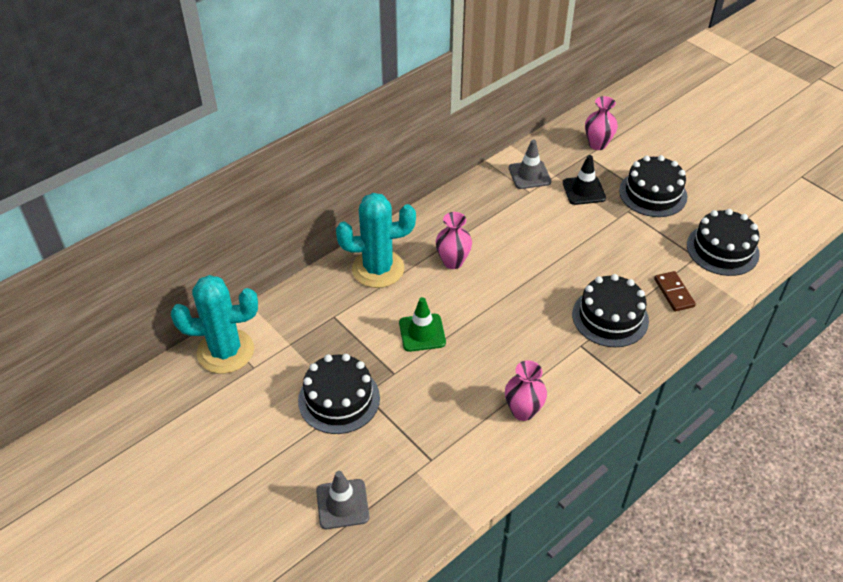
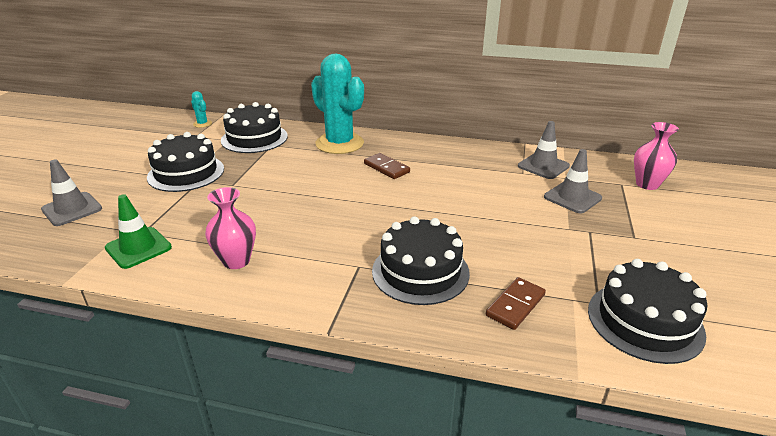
camera: 55 degrees right, 15 degrees down
(225, 351) = (202, 124): turquoise cactus -> turquoise cactus, size x0.41
(422, 333) = (289, 181): green traffic cone -> green traffic cone (138, 248)
(453, 262) = (386, 168): pink vase -> brown domino
(584, 190) = (572, 198): black traffic cone -> grey traffic cone
(653, 193) = (642, 238): black cake -> black cake (254, 138)

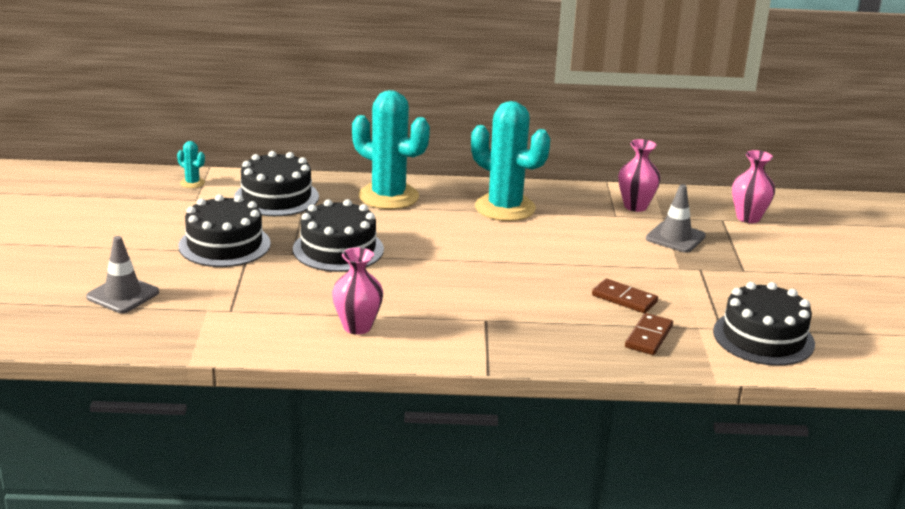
camera: 15 degrees left, 5 degrees down
(138, 248) = (240, 325): green traffic cone -> none
(386, 168) = (461, 221): brown domino -> brown domino (624, 299)
(420, 271) = (549, 318): black cake -> black cake (338, 249)
(429, 159) = (505, 208): none -> turquoise cactus
(543, 166) = (635, 206): grey traffic cone -> pink vase

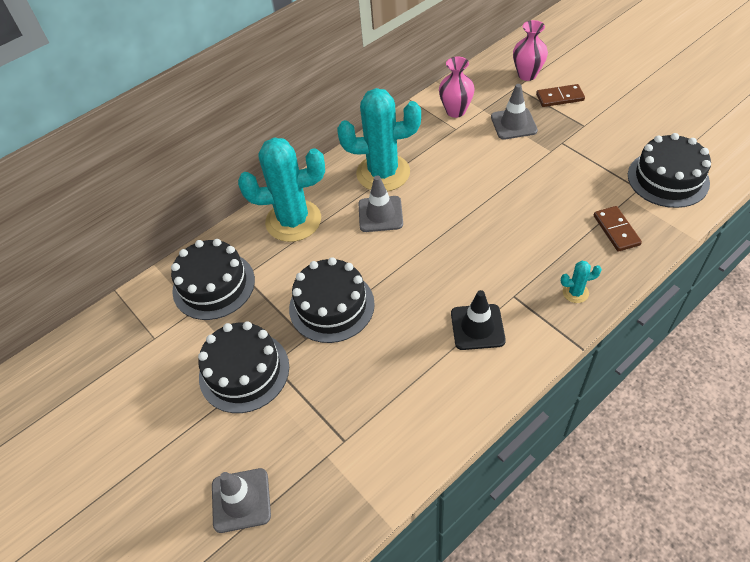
camera: 35 degrees left, 25 degrees up
(192, 183) = (126, 321): turquoise cactus -> turquoise cactus (575, 292)
(357, 327) = (449, 377): pink vase -> none
(426, 317) = (477, 327): none -> black traffic cone
(461, 226) = (380, 214): none -> grey traffic cone
(624, 299) = (560, 205): brown domino -> brown domino (560, 97)

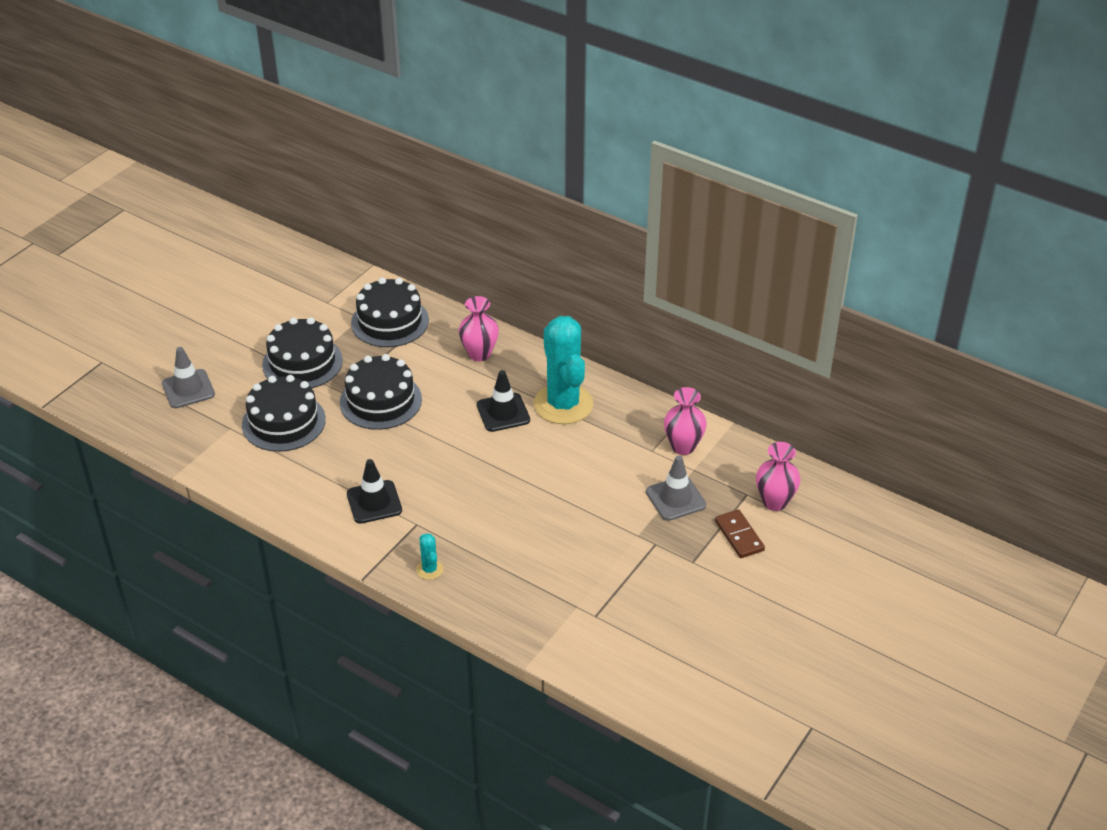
camera: 70 degrees right, 10 degrees down
(293, 221) = (479, 354): turquoise cactus -> pink vase
(380, 214) = (503, 413): grey traffic cone -> black traffic cone
(616, 230) = (524, 598): brown domino -> none
(668, 179) = (618, 641): black cake -> black cake (283, 422)

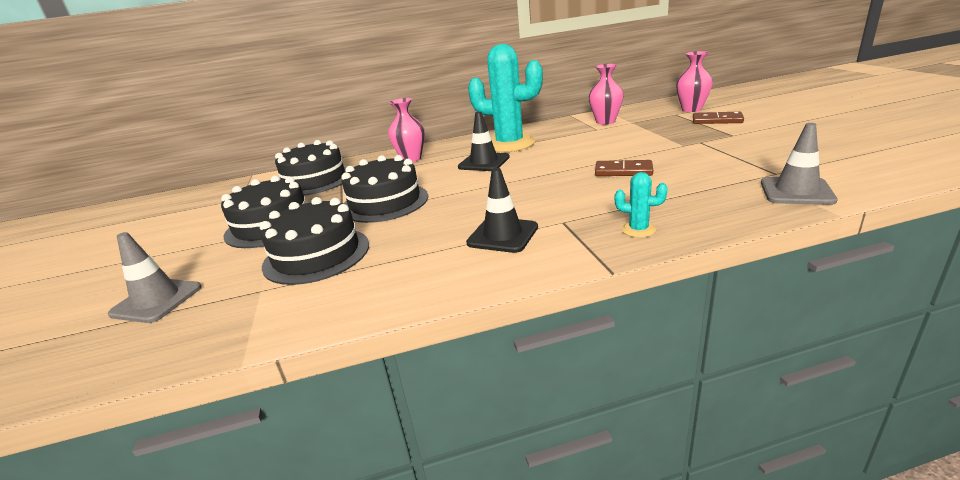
camera: 45 degrees left, 15 degrees down
(540, 518) = (623, 171): none -> brown domino
(675, 498) = (656, 130): grey traffic cone -> grey traffic cone (796, 191)

